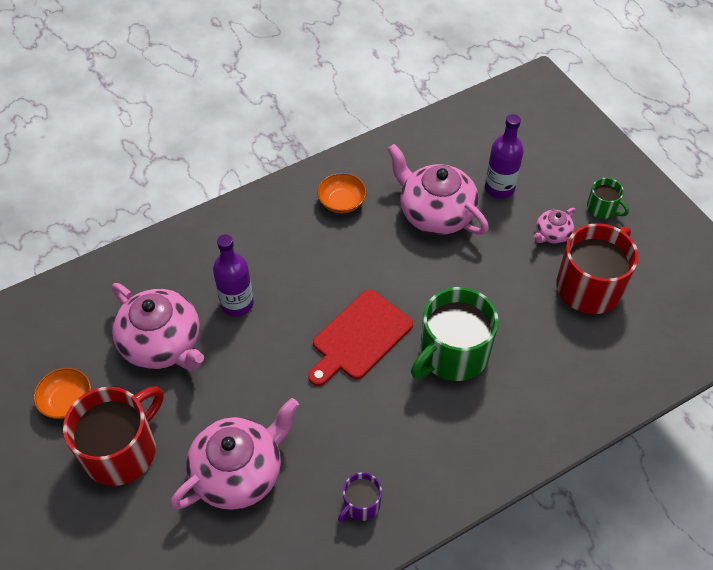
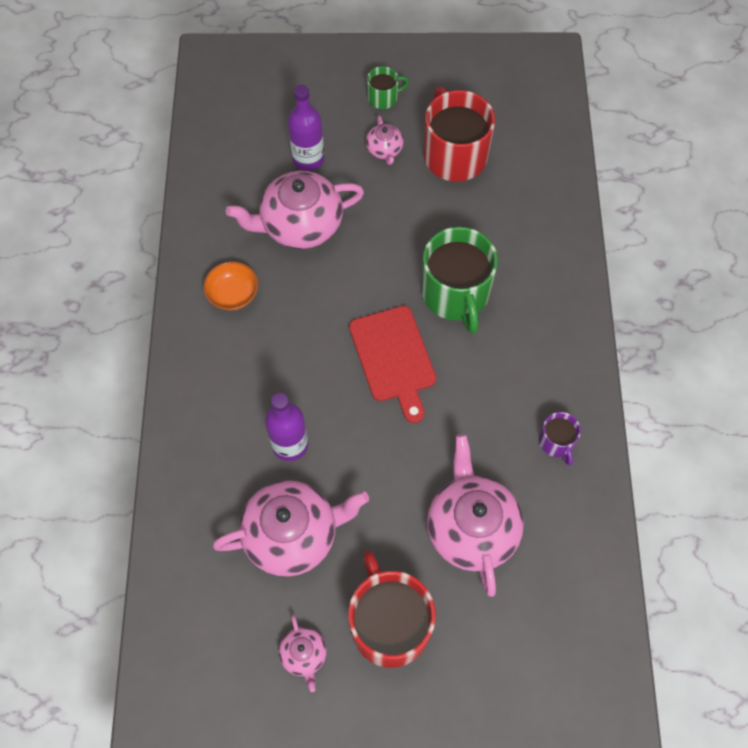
camera: 60 degrees left, 10 degrees up
(67, 401) = (304, 655): orange bowl -> pink teapot

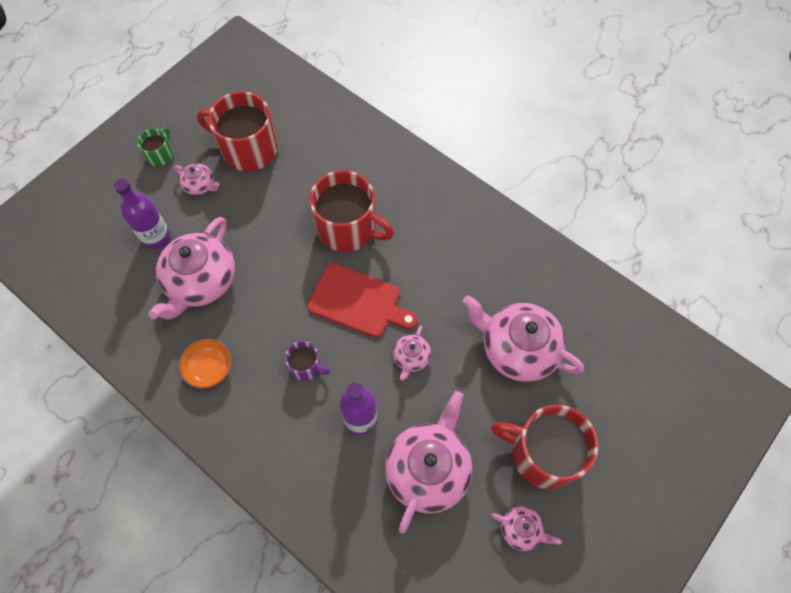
camera: 50 degrees left, 0 degrees up
(381, 442) = (411, 358): none -> pink teapot
(455, 294) = (348, 228): green mug -> red mug
(556, 442) = (502, 253): purple mug -> purple mug (306, 366)

